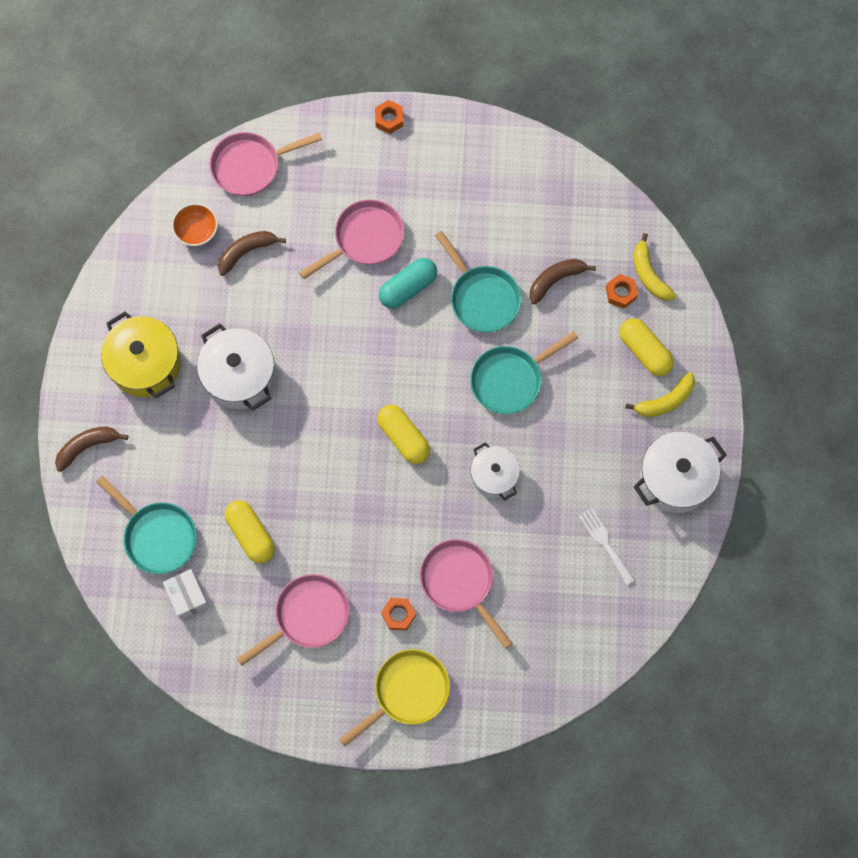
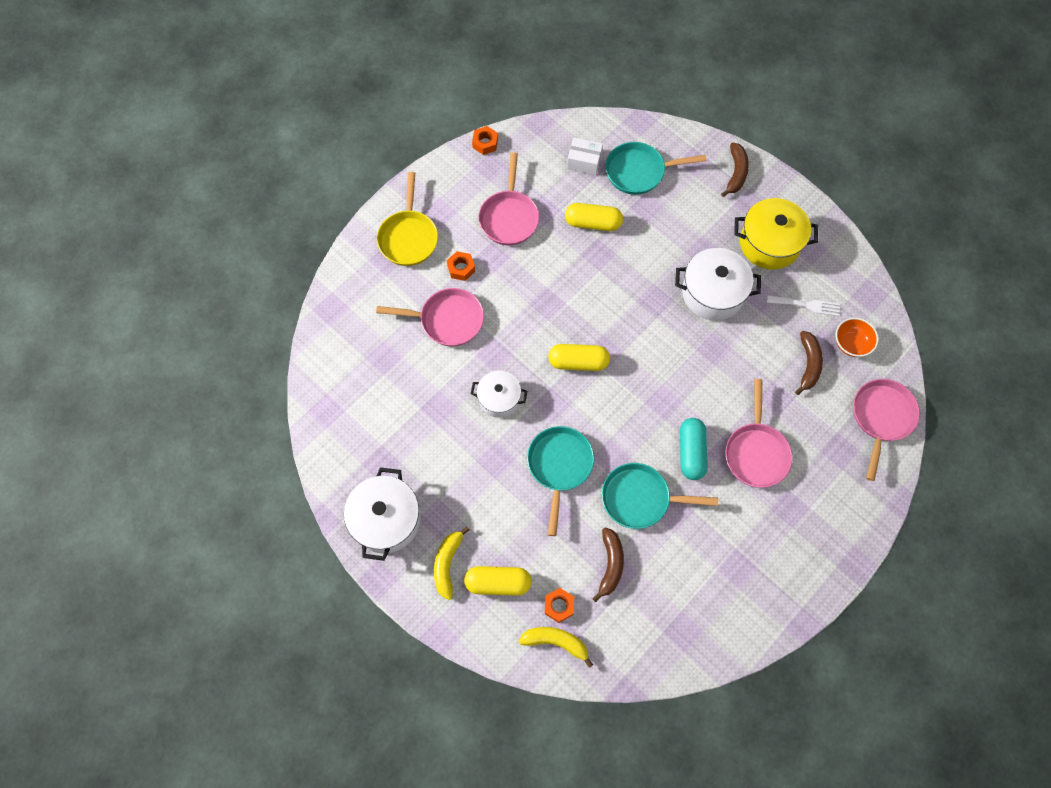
camera: 130 degrees right, 5 degrees down
(389, 119) = (849, 550): orange nut -> orange nut (485, 143)
(605, 543) = (387, 432): white fork -> white fork (807, 305)

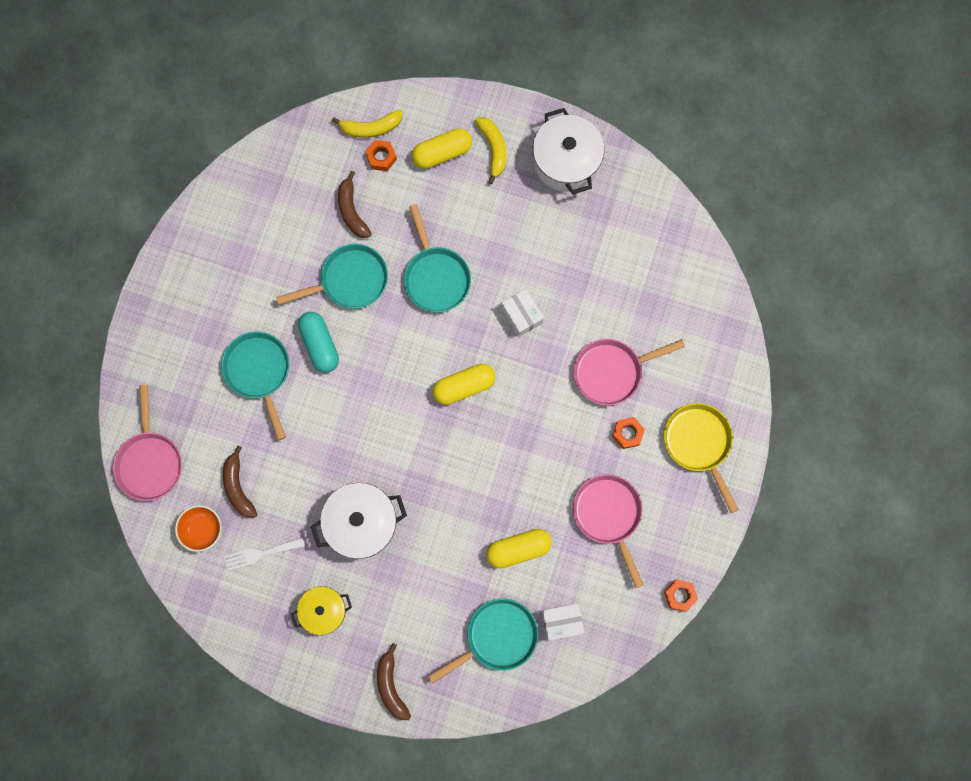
camera: 155 degrees right, 10 degrees up
(499, 398) = (522, 315): white pot -> white box
(756, 452) = (259, 372): pink pan -> turquoise pan
(769, 243) = (323, 611): yellow pot -> yellow pot, size x0.63

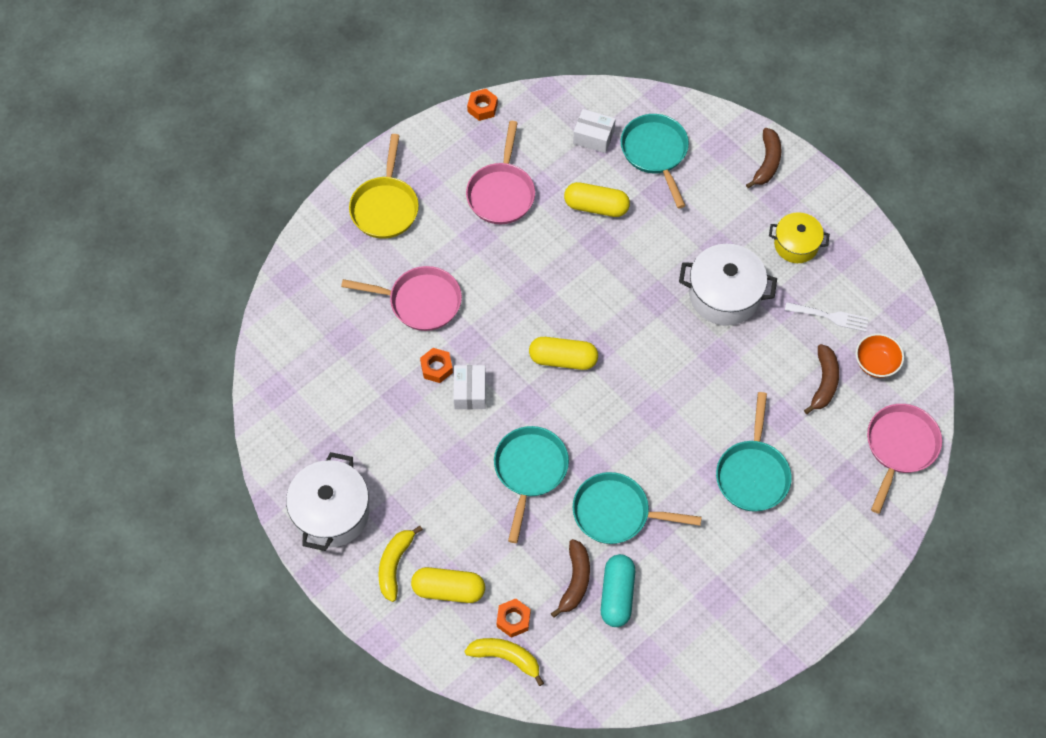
camera: 150 degrees left, 15 degrees down
(320, 345) = (679, 468): turquoise capsule -> turquoise capsule (617, 595)
(497, 637) = (655, 153): turquoise pan -> turquoise pan turned 75 degrees clockwise
(627, 433) = (441, 246): orange nut -> orange nut (436, 368)

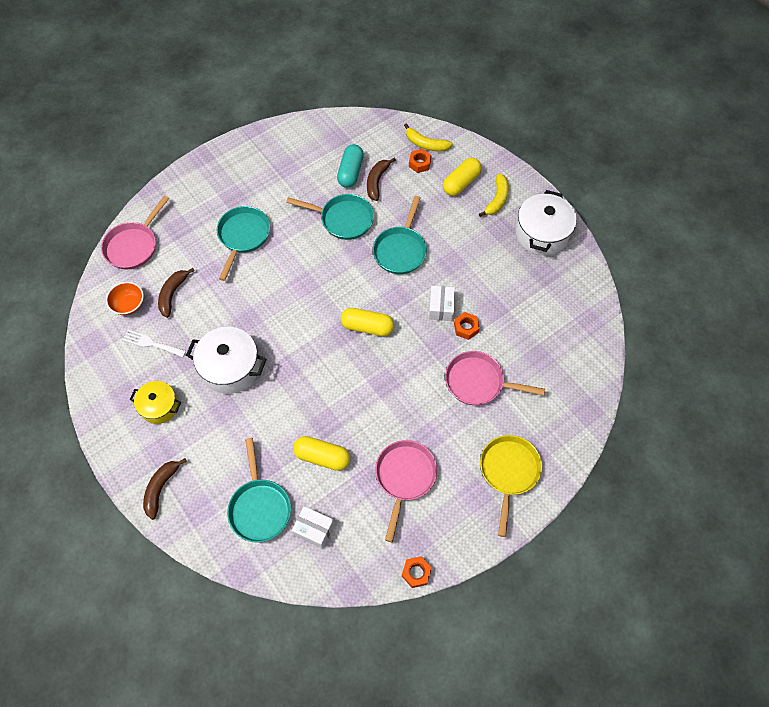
camera: 175 degrees left, 0 degrees up
(448, 589) = (461, 183): yellow capsule -> yellow capsule turned 60 degrees counterclockwise

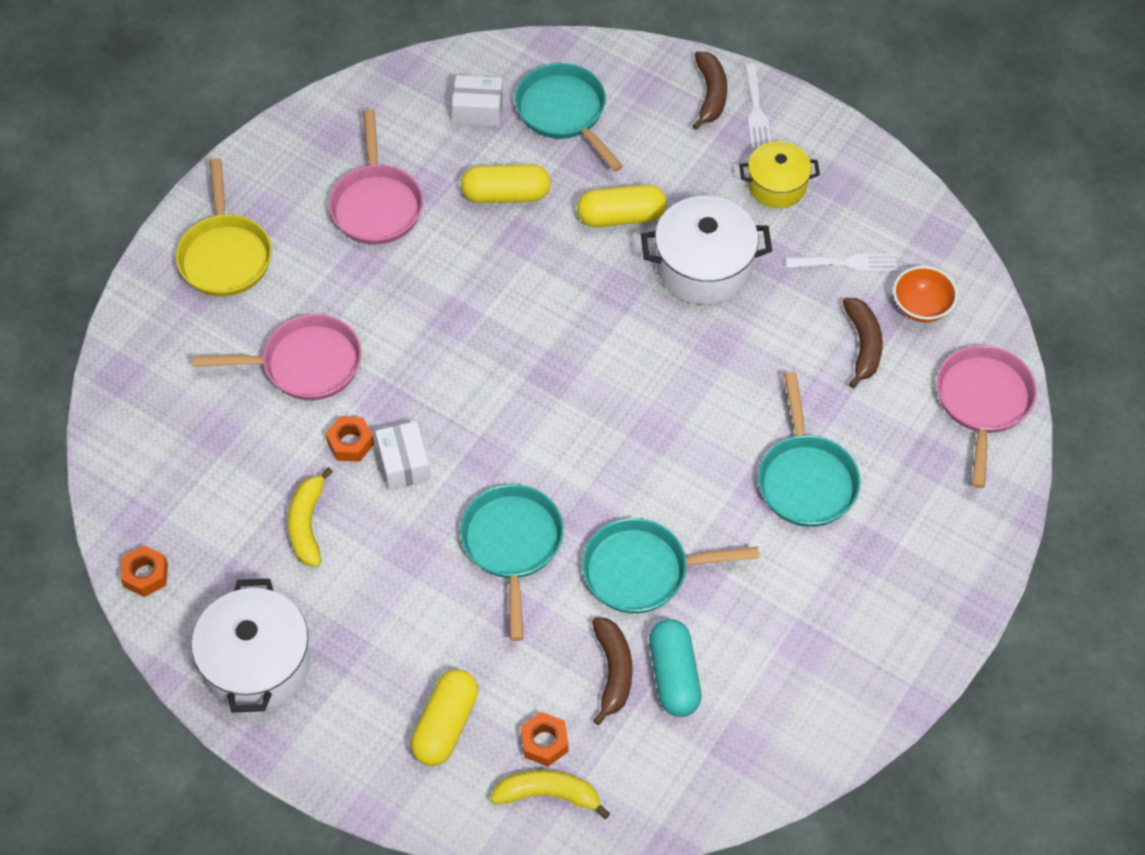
camera: 160 degrees right, 5 degrees down
(140, 465) = (756, 111): none -> white fork
(367, 327) = (516, 393): yellow capsule -> yellow capsule (621, 216)
(416, 573) = (322, 105): orange nut -> orange nut (145, 575)
(497, 199) = (363, 711): yellow banana -> yellow banana (307, 524)

